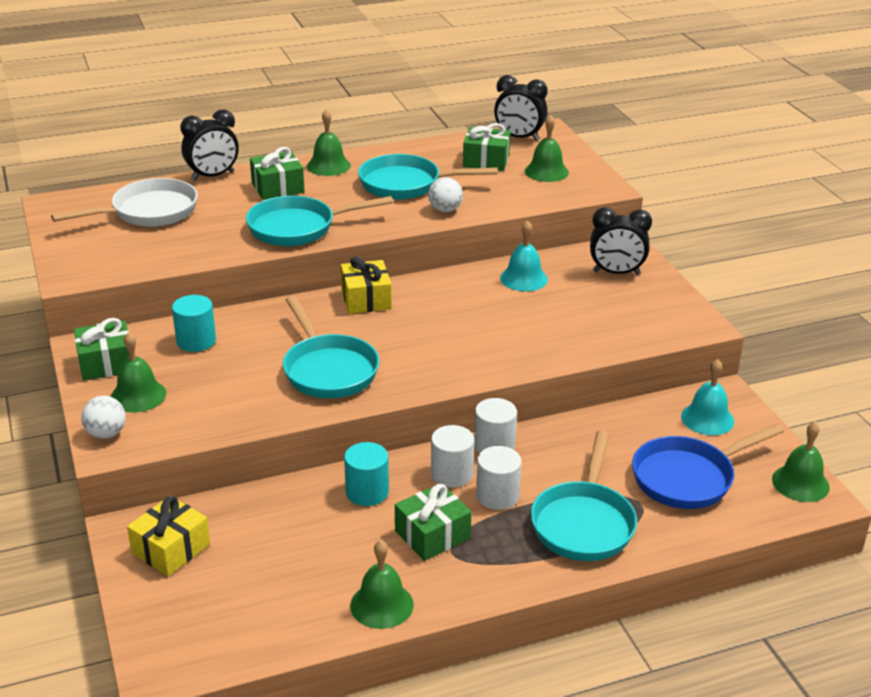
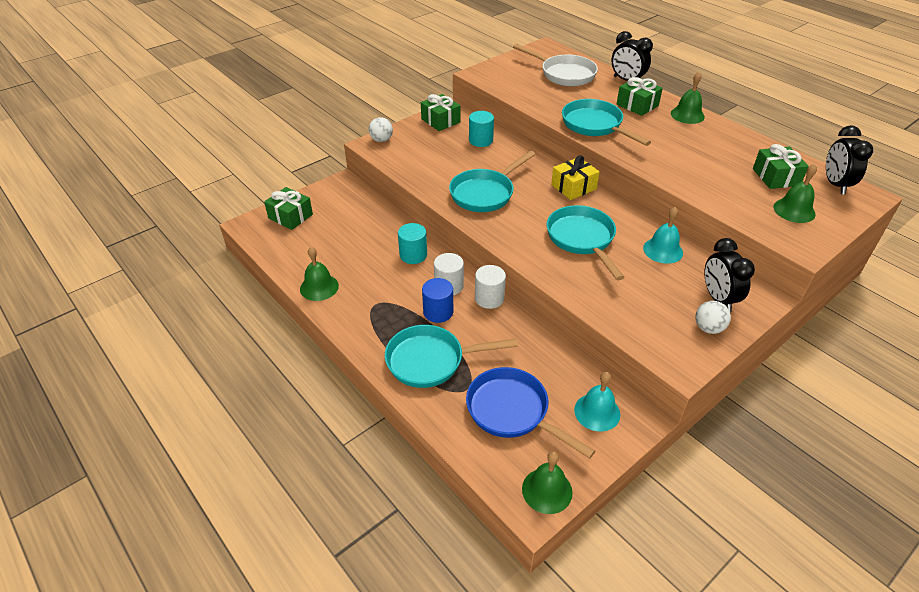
camera: 70 degrees right, 10 degrees up
(138, 395) = (419, 139): green bell -> none
(171, 549) = (334, 201): yellow gift -> none
(406, 184) = (697, 151): turquoise pan -> turquoise pan (582, 239)
(432, 535) = (387, 292): green gift -> green gift (290, 216)
(445, 210) = (678, 176): white ball -> white ball (708, 328)
(497, 496) = (438, 312): white cylinder -> blue cylinder

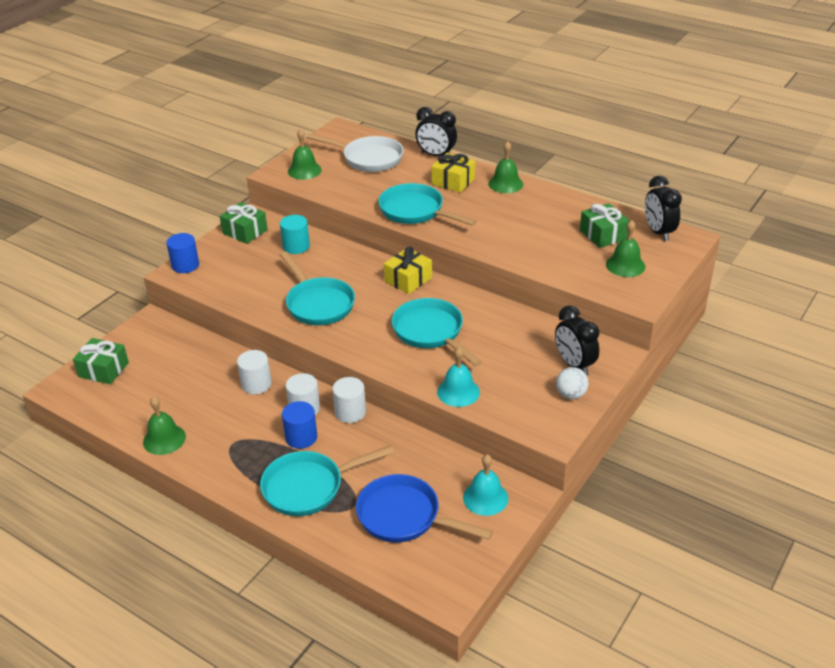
camera: 15 degrees left, 5 degrees down
(381, 140) = (185, 265): white ball -> blue cylinder
(413, 255) = (256, 384): turquoise cylinder -> white cylinder
(485, 193) = (318, 304): turquoise pan -> turquoise pan turned 60 degrees counterclockwise
(547, 490) = (456, 579): green bell -> green bell (304, 170)
(637, 105) = (453, 181): green gift -> yellow gift
(663, 250) = (512, 328): turquoise bell -> turquoise bell (458, 392)

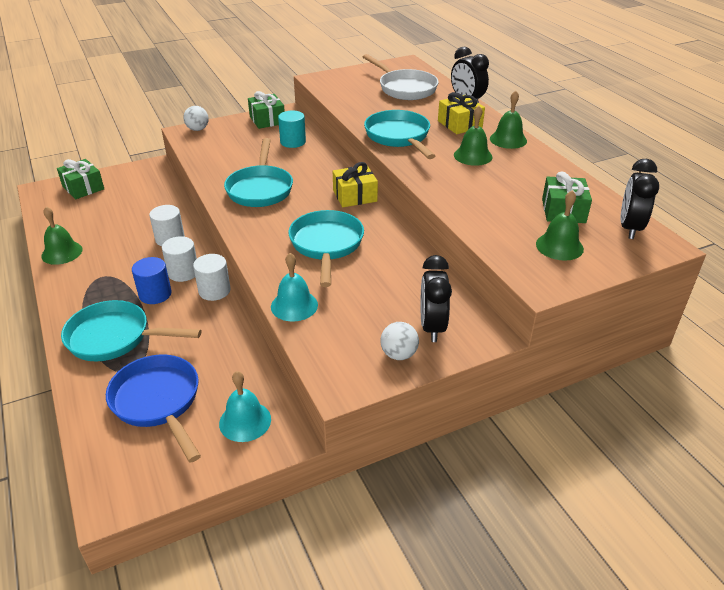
camera: 30 degrees right, 0 degrees up
(185, 265) = (197, 129): blue cylinder -> white ball
(304, 170) = (342, 83): green bell -> green bell (473, 156)

